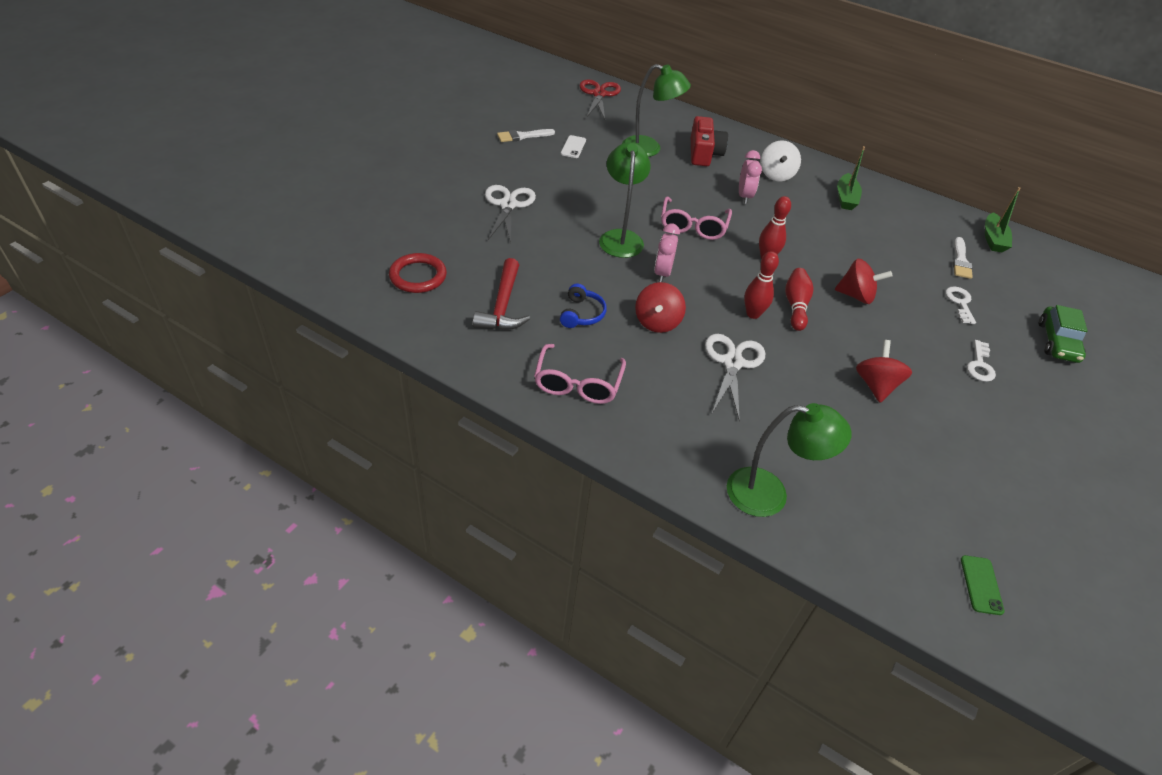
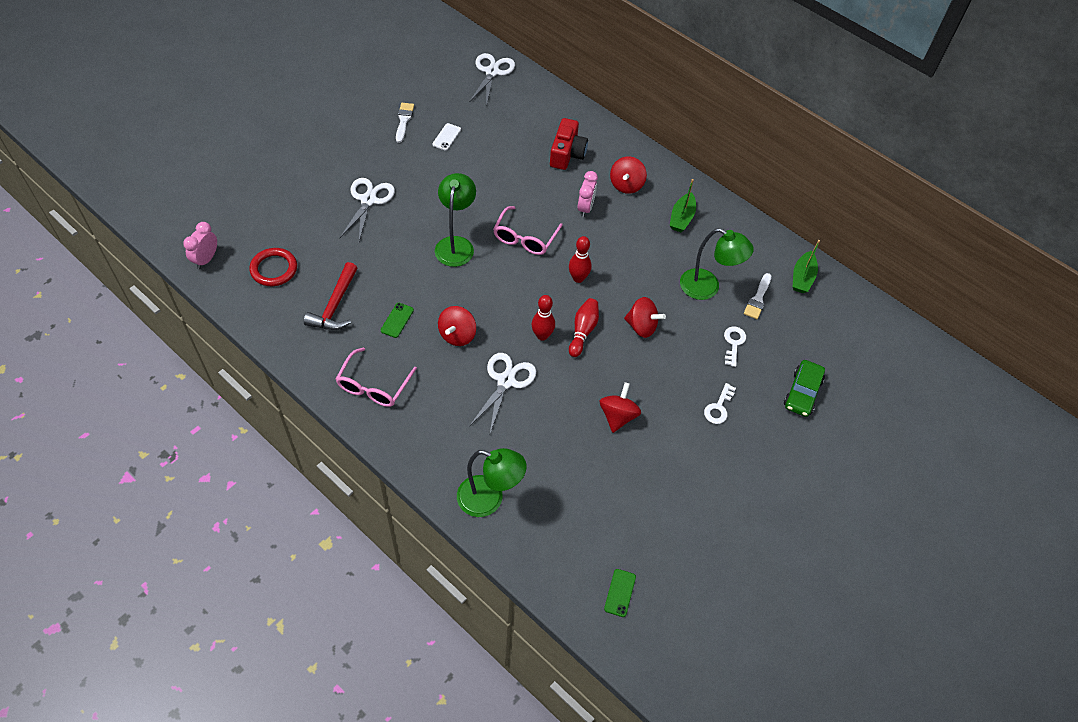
camera: 10 degrees right, 10 degrees up
(522, 136) = (404, 120): white brush -> white brush turned 105 degrees clockwise
(581, 314) = (397, 320): blue headphones -> green phone
(599, 94) = (492, 72): red scissors -> white scissors
(649, 149) = (517, 144): green lamp -> green lamp (707, 288)
(662, 273) = (479, 286): pink clock -> pink clock (206, 259)
(776, 175) = (626, 185): white spinning top -> red spinning top

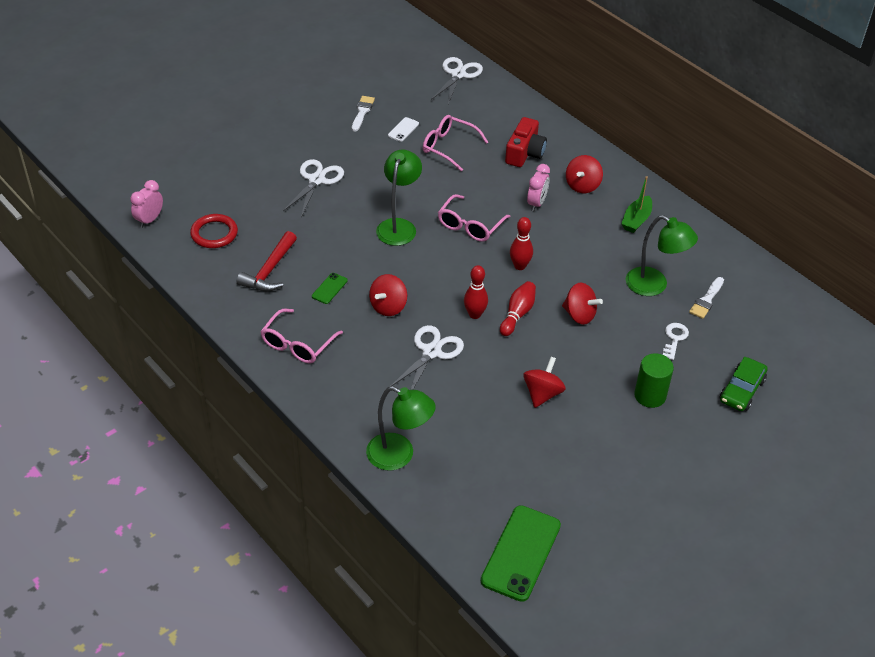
camera: 10 degrees right, 10 degrees down
(493, 153) = (449, 147): none -> pink glasses
(620, 593) = (521, 553): green phone -> green phone, size x2.15
(718, 407) = (650, 395): white key -> green cylinder
(802, 278) = (757, 284): green boat -> none

